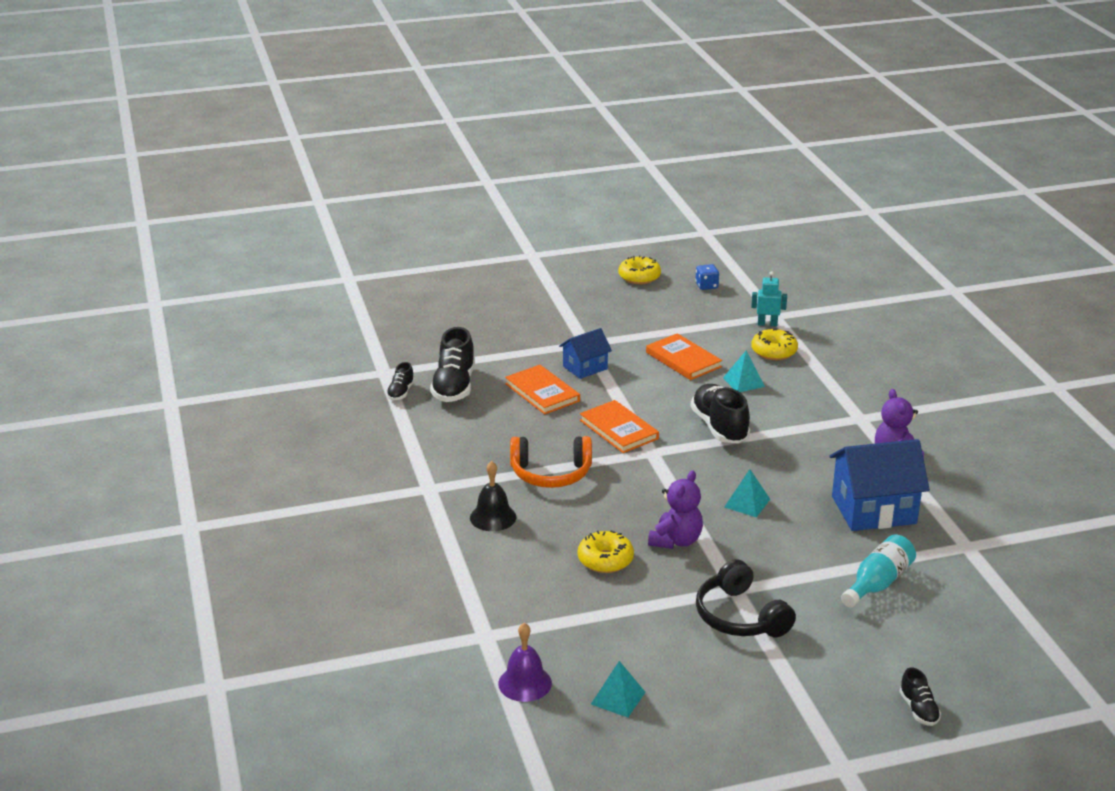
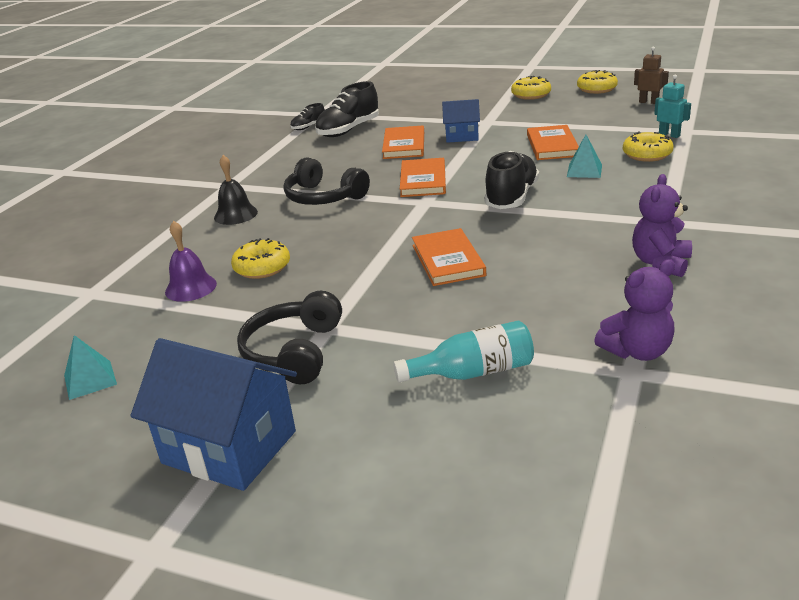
camera: 40 degrees right, 0 degrees up
(525, 683) = (53, 338): purple bell -> purple bell (191, 287)
(551, 473) = (324, 197): orange headphones -> black headphones
(584, 297) = (531, 95): none -> yellow donut
(676, 541) = (340, 271): purple teddy bear -> purple teddy bear (637, 351)
(706, 286) = (648, 102): blue dice -> brown robot
(747, 503) = (447, 260): turquoise pyramid -> orange book
(873, 510) = (567, 302): blue house -> blue house (229, 447)
(918, 709) = (324, 528): black shoe -> none

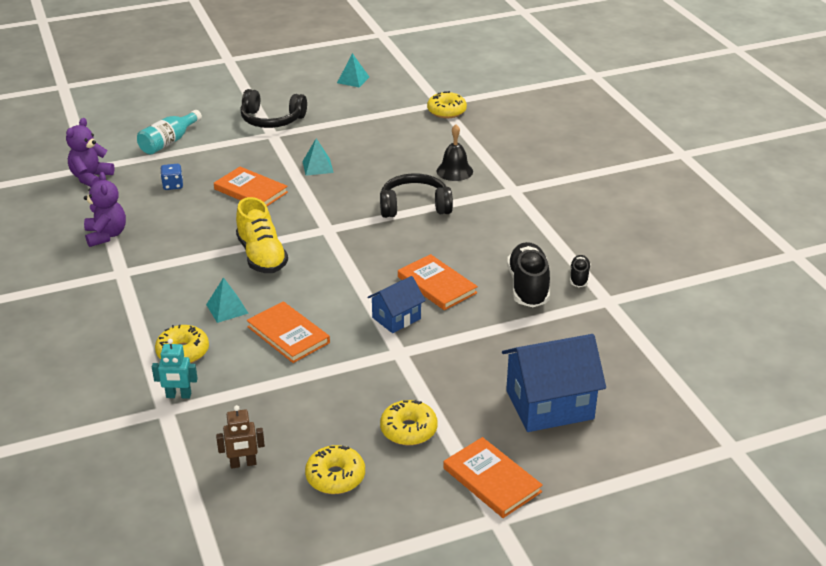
camera: 135 degrees right, 5 degrees up
(191, 287) = (386, 124): purple bell -> none
(229, 447) = (246, 85): blue house -> blue house (549, 405)
(262, 268) = (364, 147): yellow donut -> yellow donut (446, 111)
(294, 352) = (272, 120): black headphones -> black headphones turned 135 degrees clockwise
(343, 263) = (317, 167): none -> turquoise pyramid
(423, 180) = (357, 249): orange book -> orange book (492, 480)
(511, 198) = (262, 256): black shoe -> yellow shoe
(530, 298) = (173, 185): none -> blue dice

